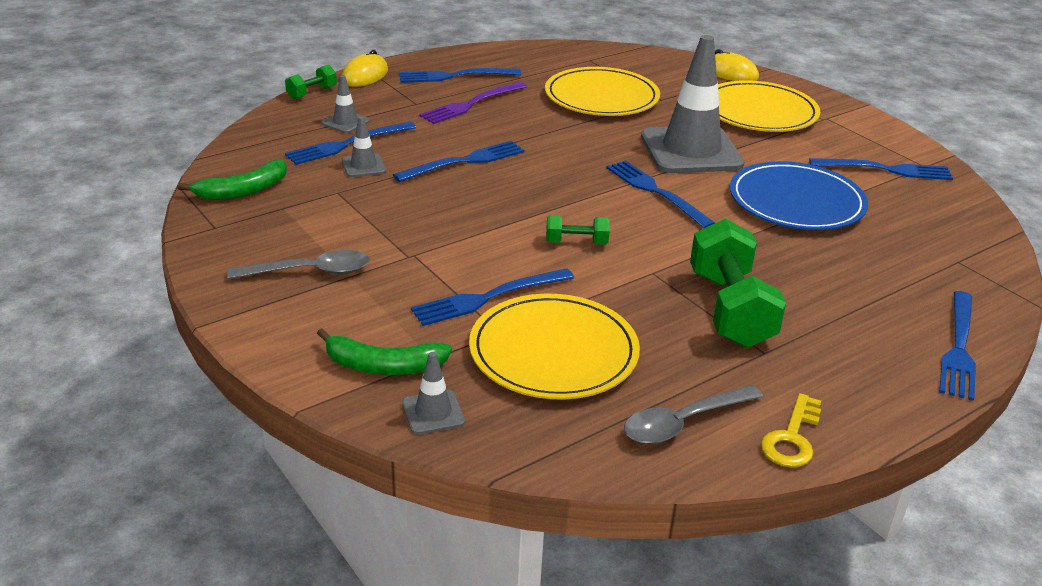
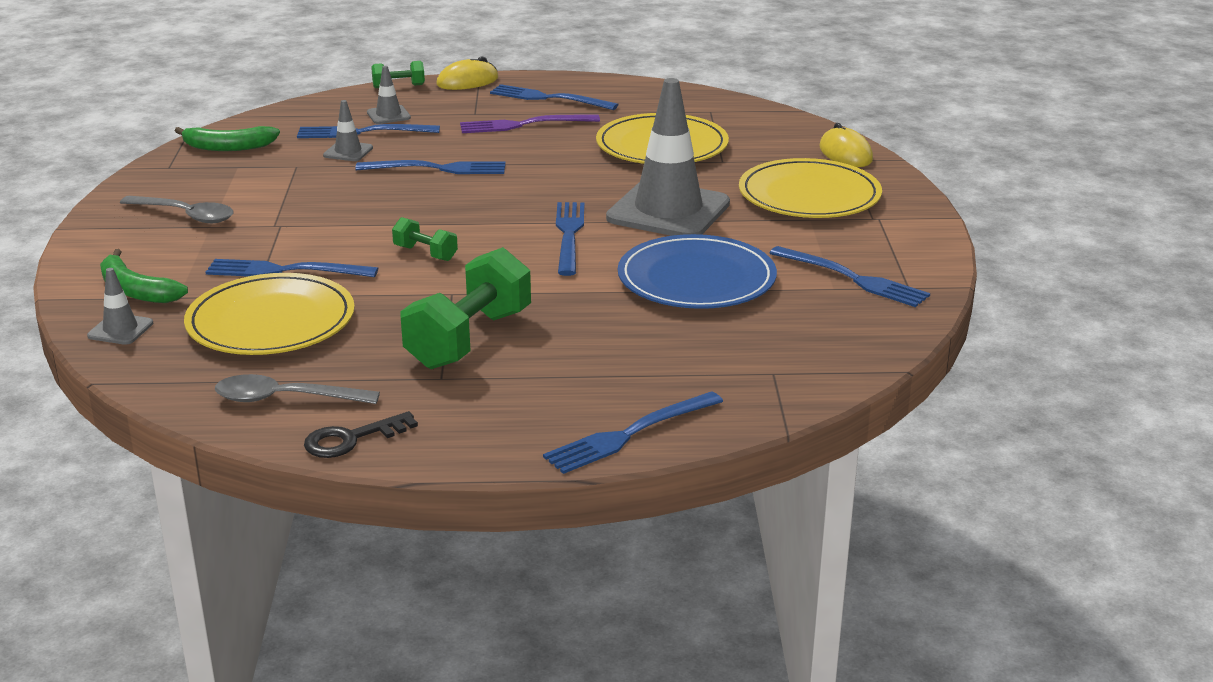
camera: 35 degrees right, 5 degrees down
(792, 438) = (351, 439): yellow key -> black key

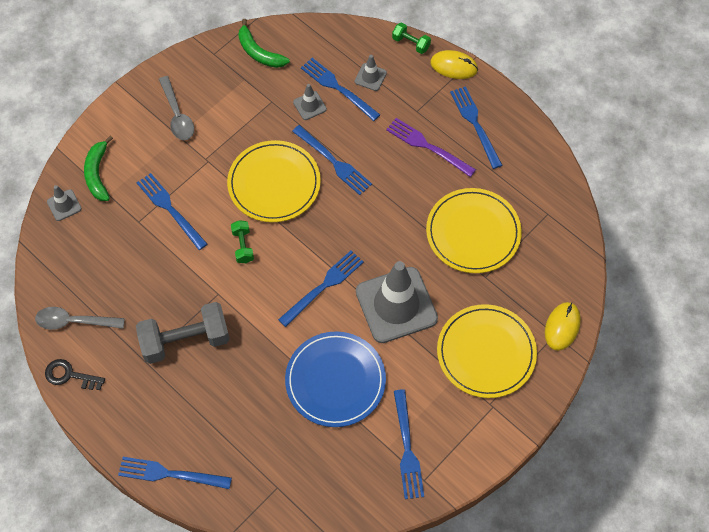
camera: 45 degrees right, 35 degrees up
(271, 321) = (124, 251): yellow plate -> yellow plate (274, 183)
(285, 399) = (74, 321): grey spoon -> grey spoon turned 45 degrees counterclockwise
(469, 339) = (185, 341): green dumbbell -> grey dumbbell

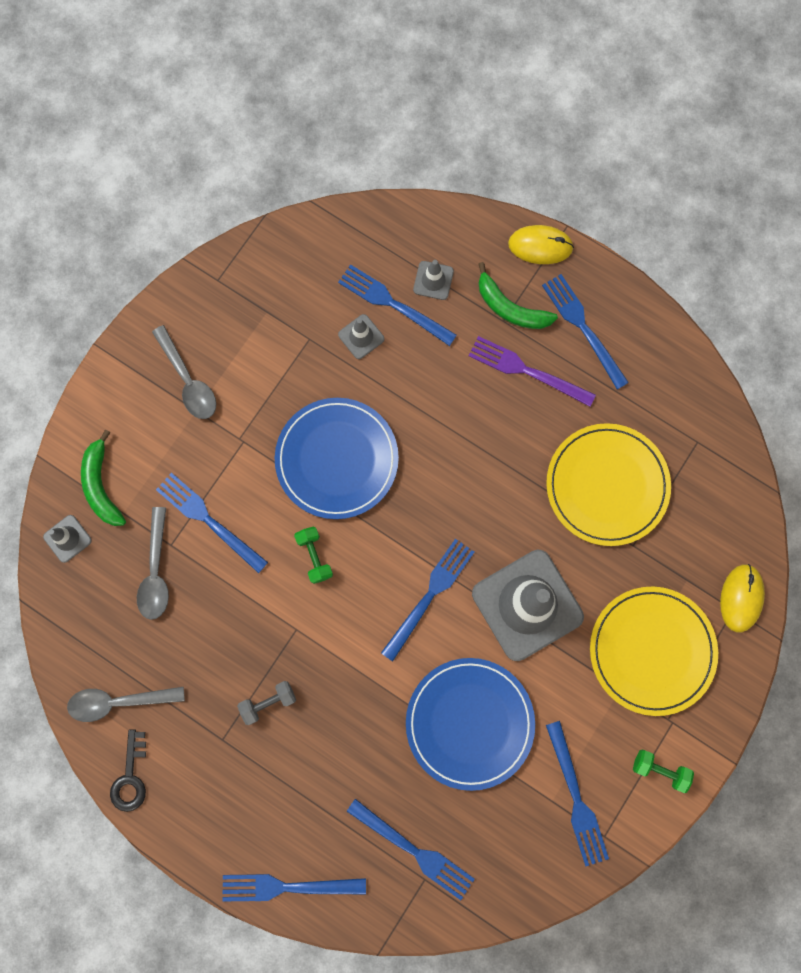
camera: 10 degrees left, 15 degrees up
(70, 375) = (130, 777): black key -> black key turned 90 degrees counterclockwise
(123, 237) = (156, 571): none -> grey spoon
(185, 341) = (268, 702): grey dumbbell -> grey dumbbell, size x0.49
(259, 52) = (277, 268): green banana -> green banana (510, 308)
(274, 183) = (337, 459): yellow plate -> blue plate
(334, 162) = (409, 415): blue fork -> blue fork (415, 851)
(411, 43) = (477, 220): green dumbbell -> green dumbbell (659, 769)

